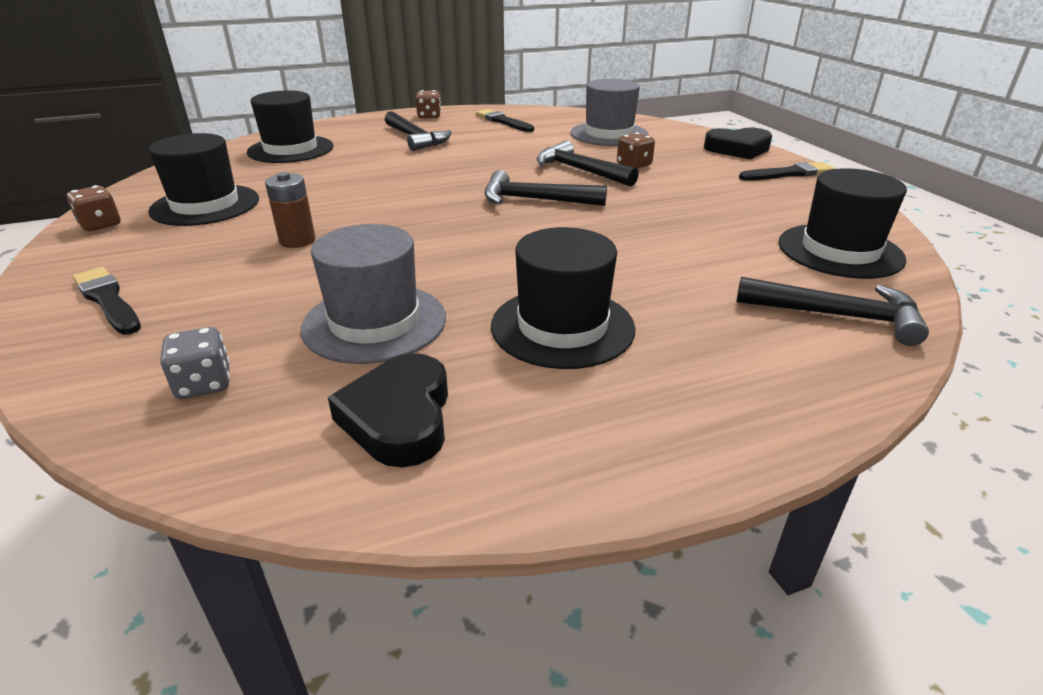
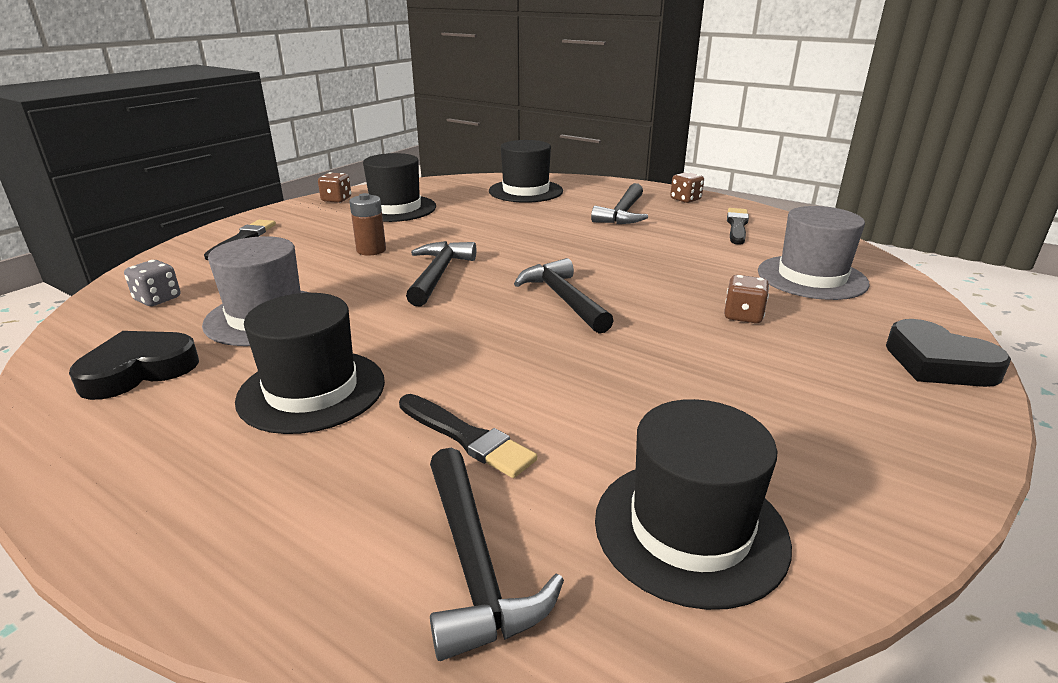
camera: 55 degrees right, 5 degrees down
(580, 170) = (673, 295): black hammer -> black hammer (438, 274)
(788, 174) = (921, 424): black brush -> black brush (466, 437)

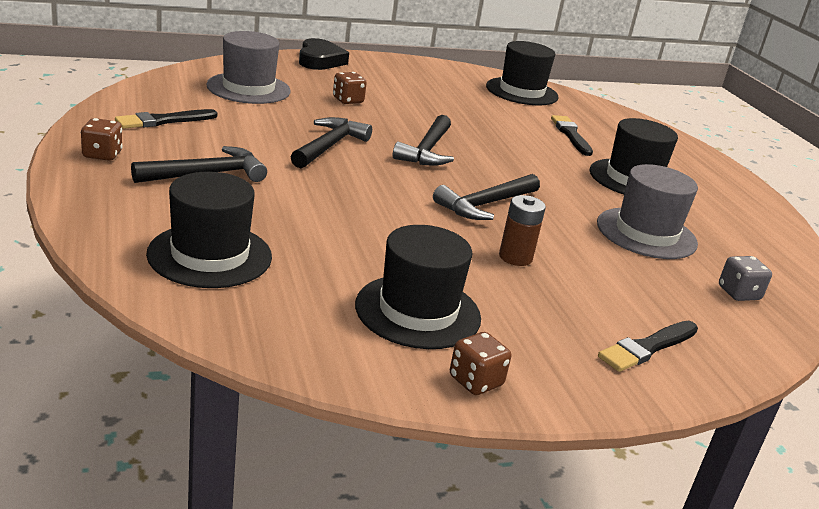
camera: 145 degrees left, 0 degrees up
(139, 370) = (738, 234): black heart -> none
(475, 565) = (601, 116): black hammer -> black hammer (329, 146)

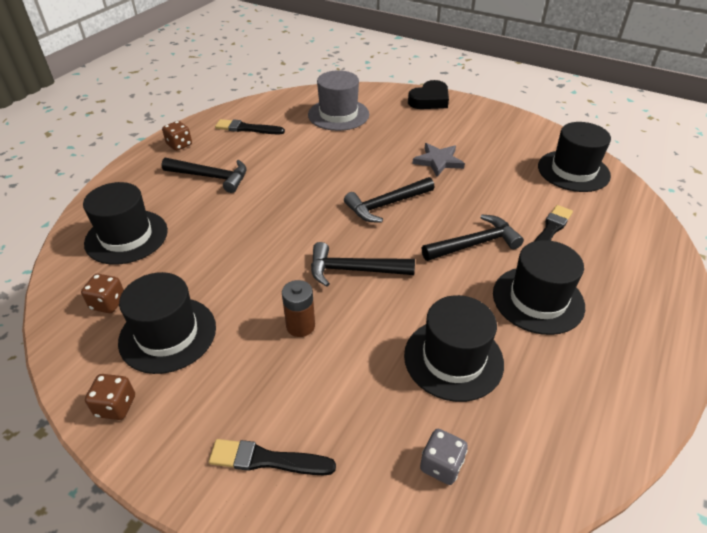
camera: 50 degrees right, 15 degrees up
(329, 146) = (319, 178): black hammer -> black hammer (475, 244)
(348, 100) = (395, 142): brown dice -> brown dice (108, 303)
(412, 107) = (438, 161): none -> grey star
(646, 233) = (453, 359): grey hat -> black hat

